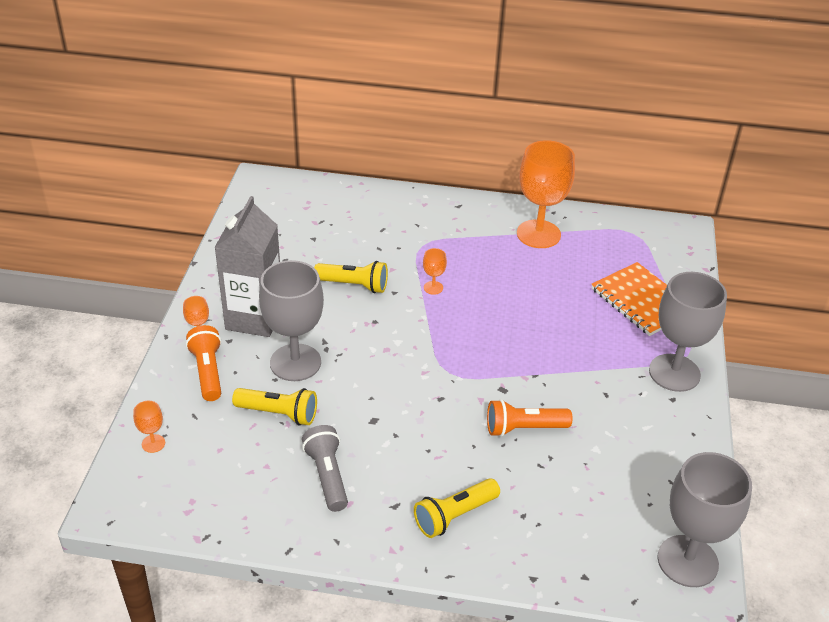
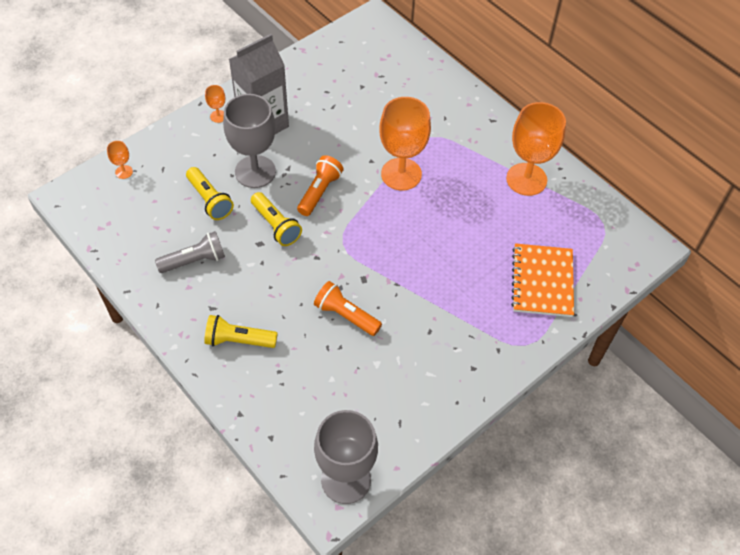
camera: 40 degrees right, 15 degrees up
(208, 372) = (199, 144): orange flashlight -> orange flashlight (320, 192)
(327, 476) = (195, 260): grey flashlight -> grey flashlight turned 45 degrees clockwise
(354, 285) = (350, 139): yellow flashlight -> yellow flashlight (276, 226)
(433, 288) = (401, 174): orange goblet -> orange goblet, size x2.39
(674, 373) = (498, 350): grey goblet -> none

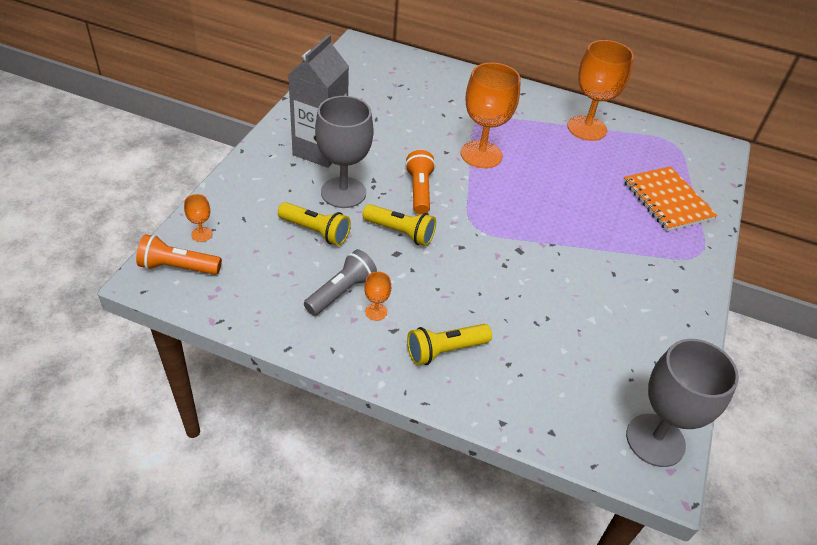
camera: 30 degrees left, 10 degrees down
(218, 116) = (269, 156): orange goblet -> orange goblet (376, 312)
(346, 315) = (529, 287): orange flashlight -> orange flashlight (178, 267)

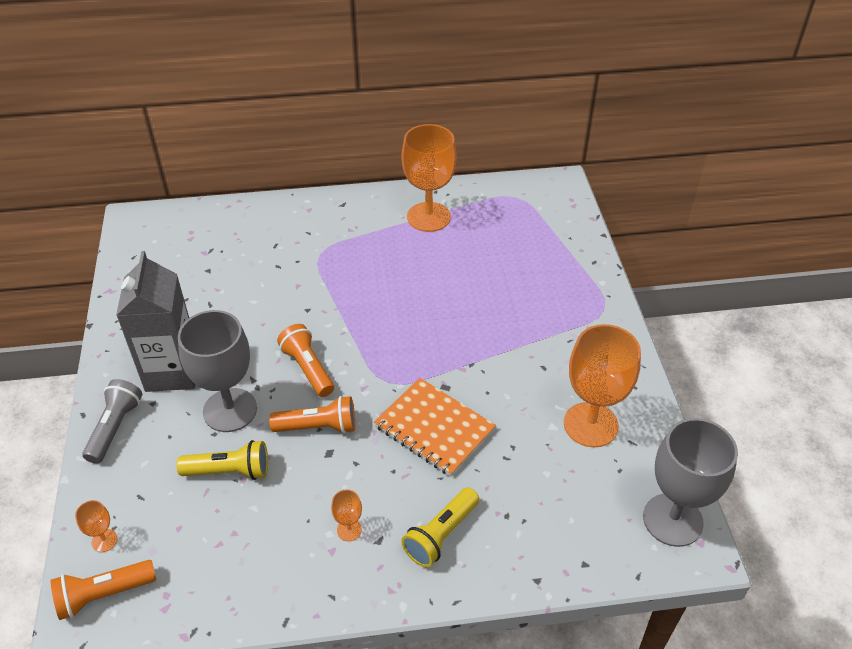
camera: 25 degrees left, 0 degrees up
(341, 292) = (300, 526): grey flashlight -> grey flashlight (115, 427)
(400, 232) = (318, 427): yellow flashlight -> orange flashlight
(481, 154) = (344, 296): orange goblet -> orange goblet (590, 425)
(667, 200) = (546, 263): orange notebook -> orange notebook (434, 428)

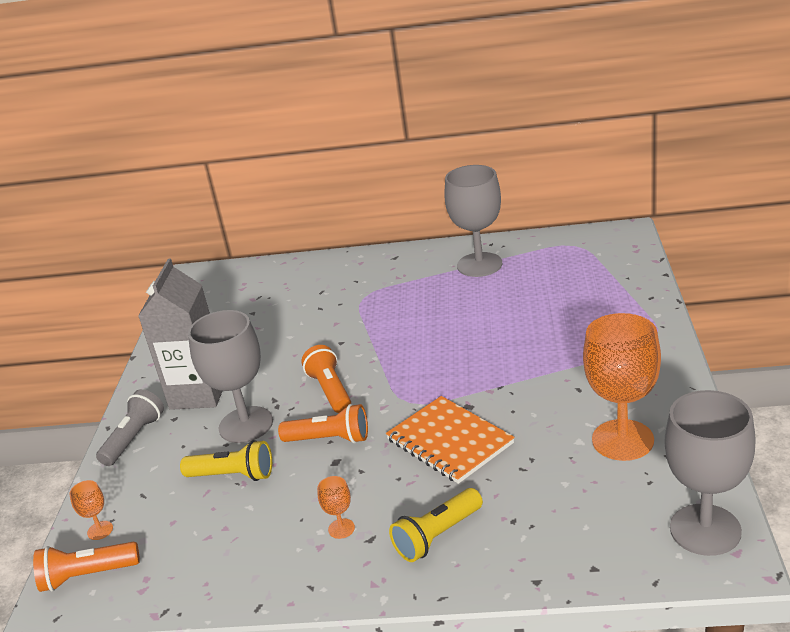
camera: 15 degrees right, 15 degrees down
(428, 217) = (479, 265): orange goblet -> grey goblet

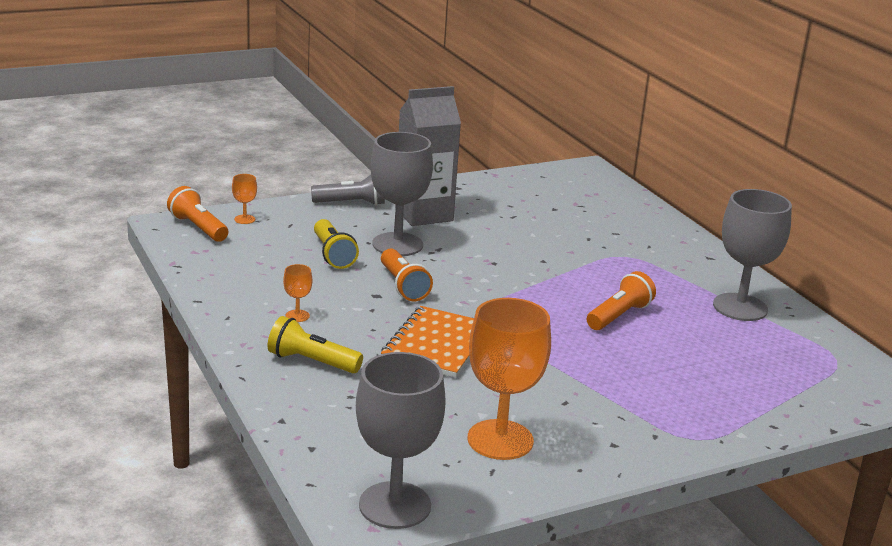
camera: 55 degrees right, 5 degrees down
(330, 390) = (469, 271): orange flashlight -> orange flashlight (619, 316)

